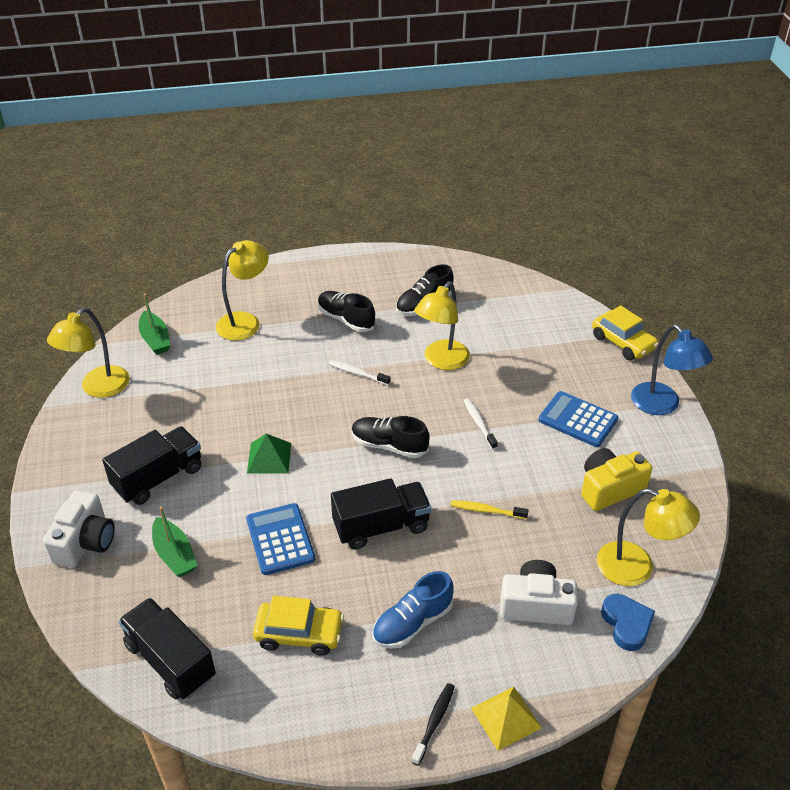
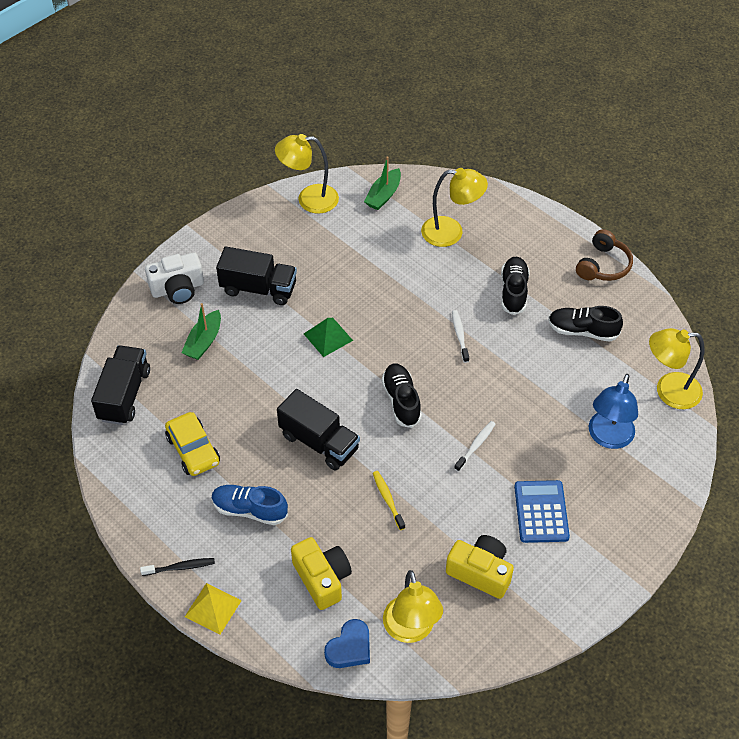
camera: 55 degrees right, 10 degrees up
(280, 539) = (261, 390): blue calculator -> none
(373, 261) = (603, 265): none -> brown headphones
(441, 361) = (524, 381): yellow lamp -> yellow lamp (668, 391)
(536, 605) = (322, 578): white camera -> yellow camera
(623, 342) = (673, 499): yellow car -> none
(662, 405) = (615, 567): blue lamp -> blue lamp (608, 438)

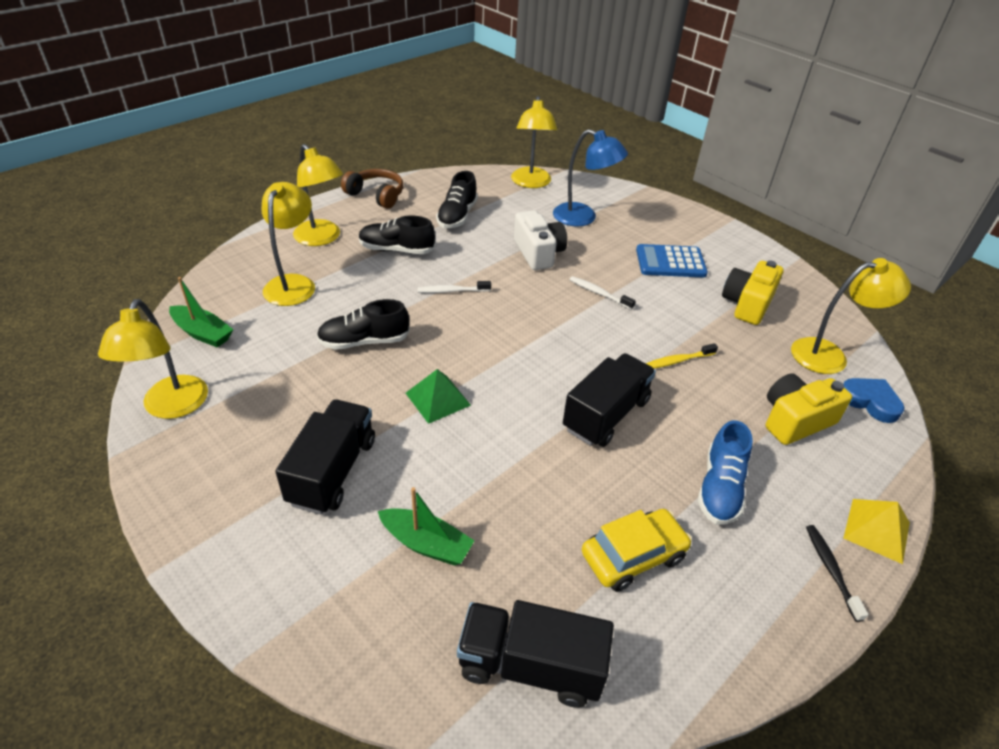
camera: 90 degrees left, 10 degrees down
(178, 288) = (302, 584): white camera -> white camera (538, 253)
(401, 401) = (542, 341): black shoe -> black shoe (364, 341)
(519, 238) = (322, 238): none -> yellow lamp

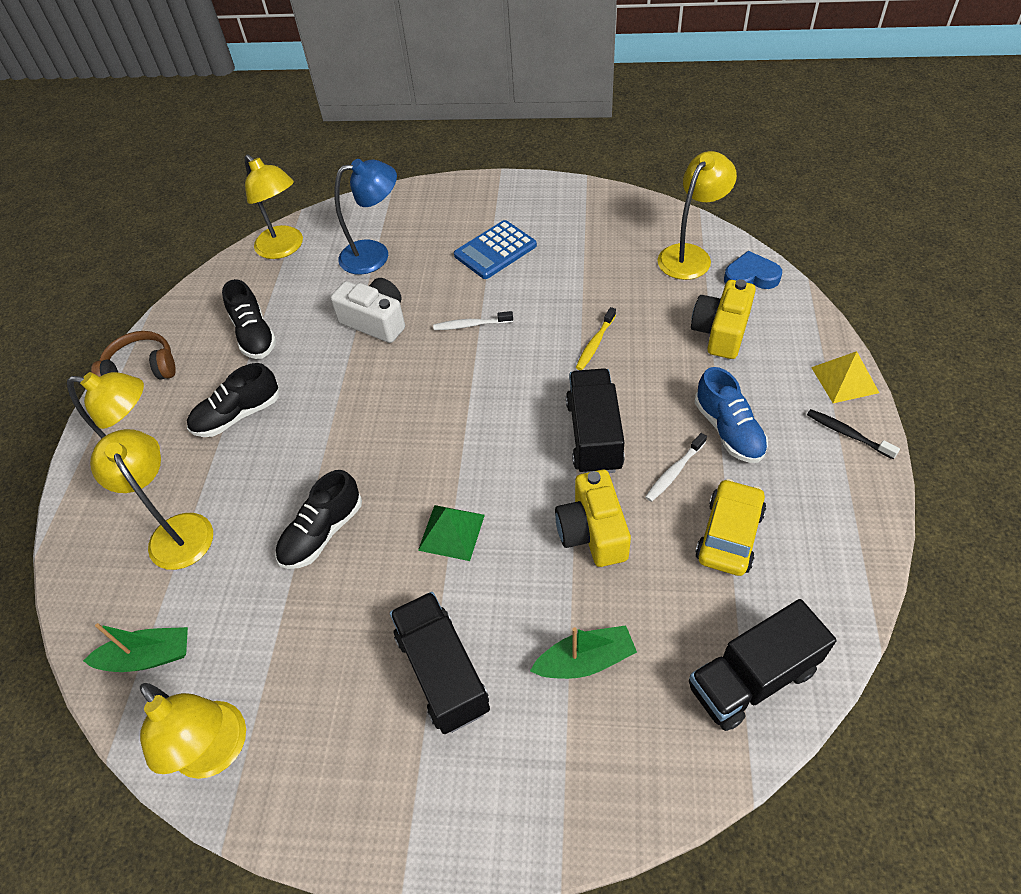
camera: 35 degrees left, 10 degrees up
(452, 291) = (342, 419): white toothbrush -> white toothbrush (674, 472)
(747, 304) = (592, 250): yellow camera -> yellow camera (592, 531)

